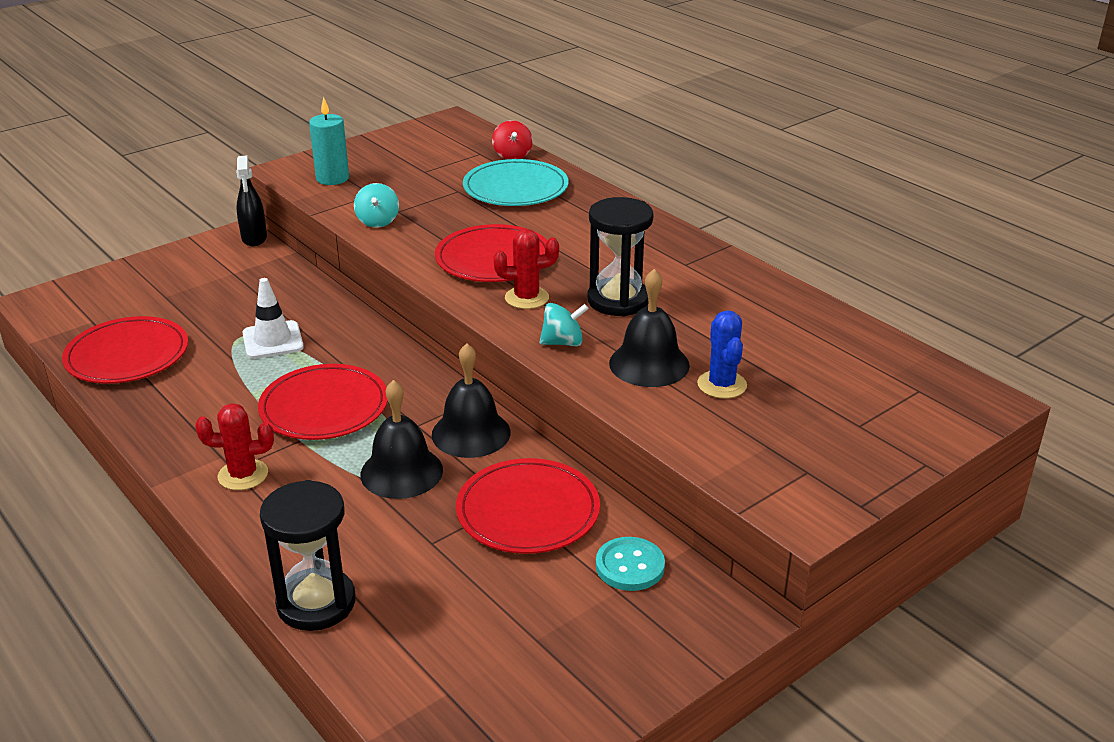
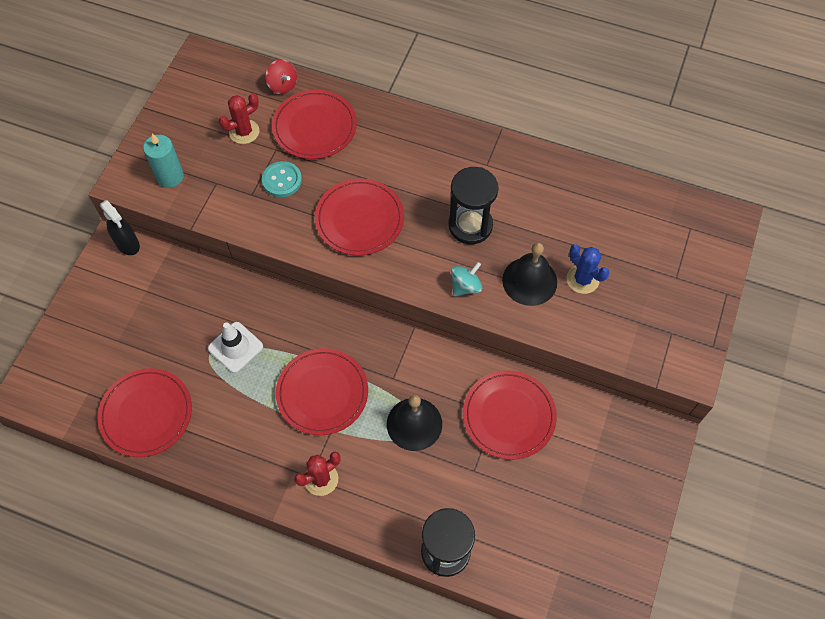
camera: 30 degrees left, 30 degrees up
(378, 221) = (246, 214): turquoise spinning top -> none
(471, 433) = (430, 368): black bell -> none
(515, 188) = (314, 127): turquoise plate -> red plate
(526, 298) = (411, 251): red cactus -> red cactus (244, 132)
(630, 566) = (591, 428): turquoise button -> turquoise button (282, 180)

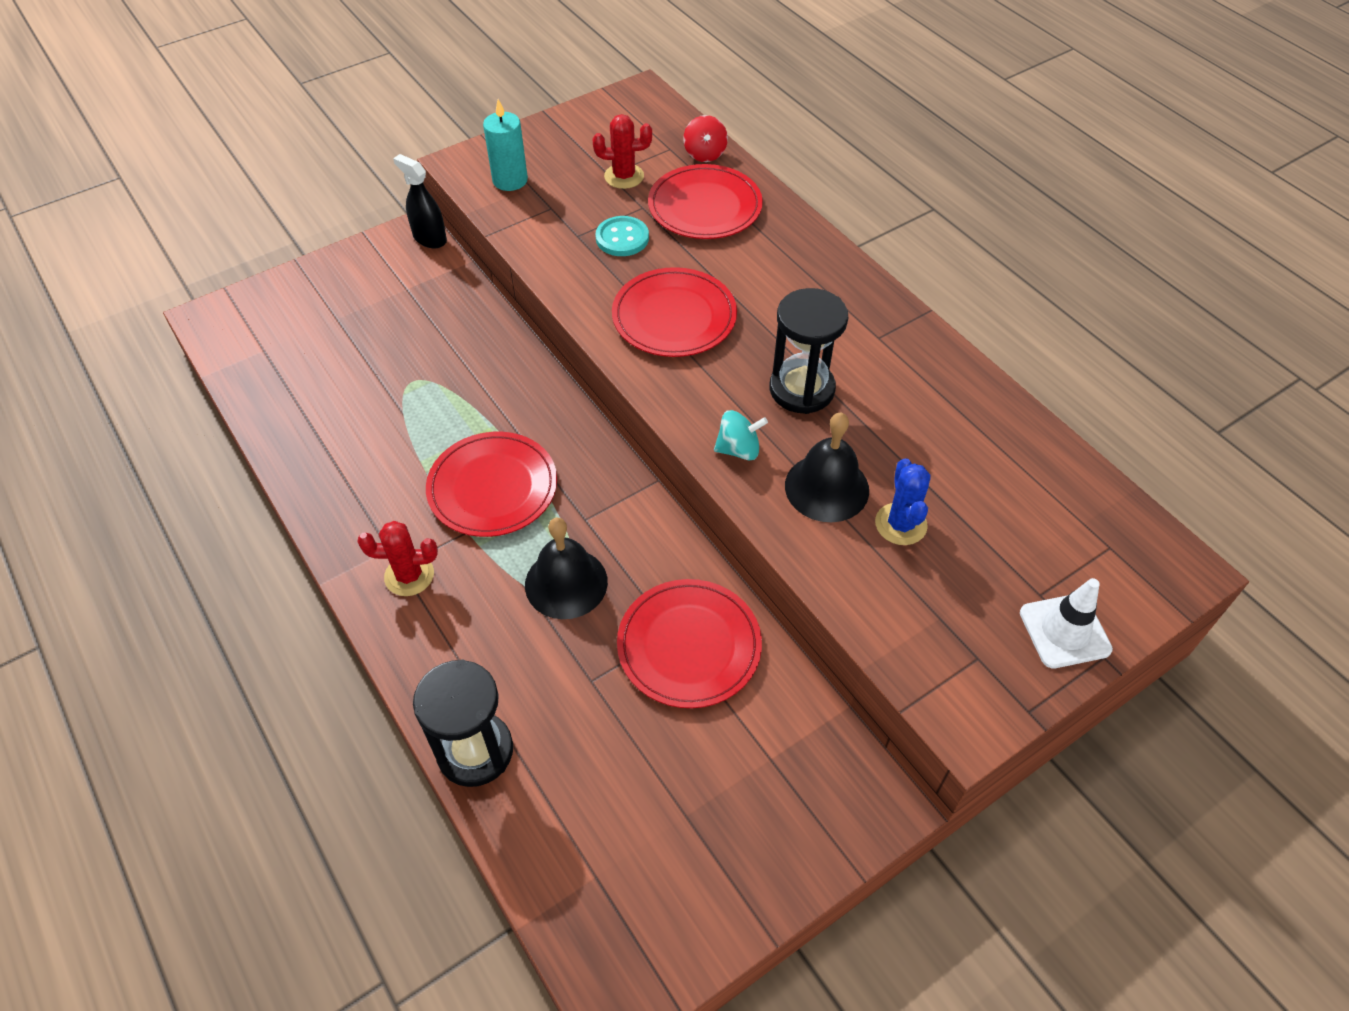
camera: 35 degrees right, 10 degrees down
(127, 244) = (429, 238): black spray bottle -> black spray bottle turned 135 degrees clockwise
(146, 414) = (298, 401): red plate -> none
(235, 347) = (444, 389): white traffic cone -> white traffic cone (1064, 631)

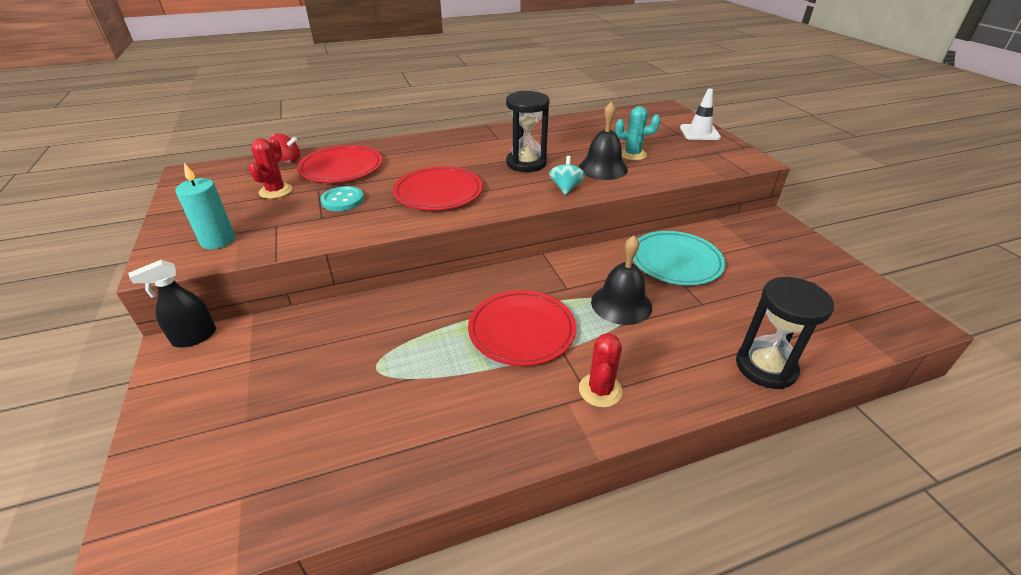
camera: 75 degrees left, 15 degrees down
(689, 645) = (676, 261): red plate -> turquoise plate
(900, 524) = (632, 154): blue cactus -> turquoise cactus

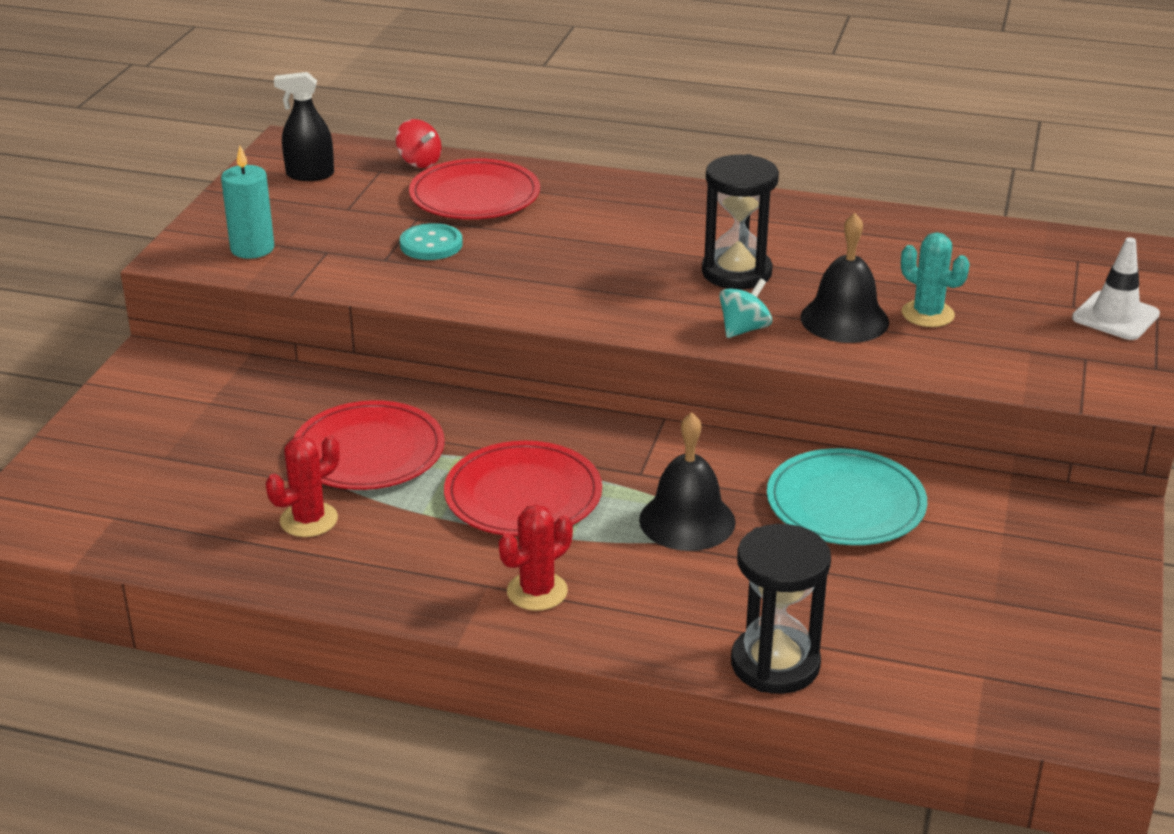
camera: 35 degrees right, 5 degrees down
(194, 337) = (176, 356): black spray bottle -> black spray bottle (310, 174)
(276, 191) = (365, 204): red cactus -> red cactus (309, 520)
(438, 192) = (561, 274): red plate -> red plate (368, 452)

